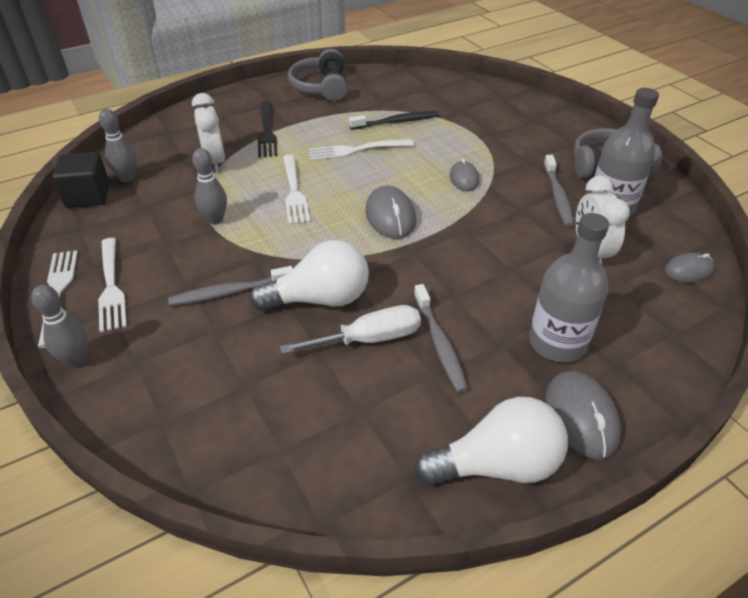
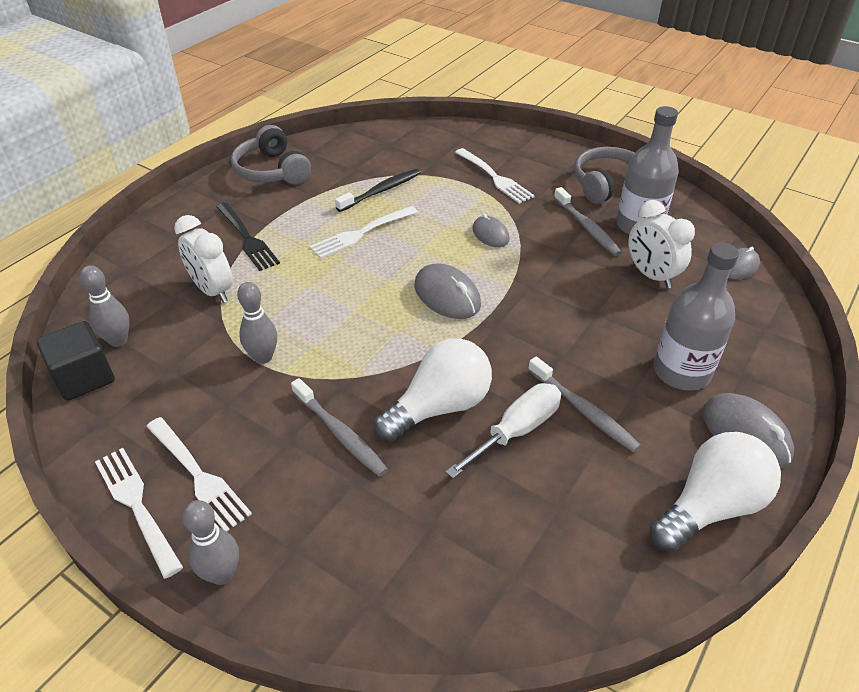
camera: 25 degrees left, 0 degrees up
(229, 292) = (340, 433): grey toothbrush -> grey toothbrush turned 90 degrees counterclockwise
(294, 191) = (327, 298): white fork -> white fork (494, 177)

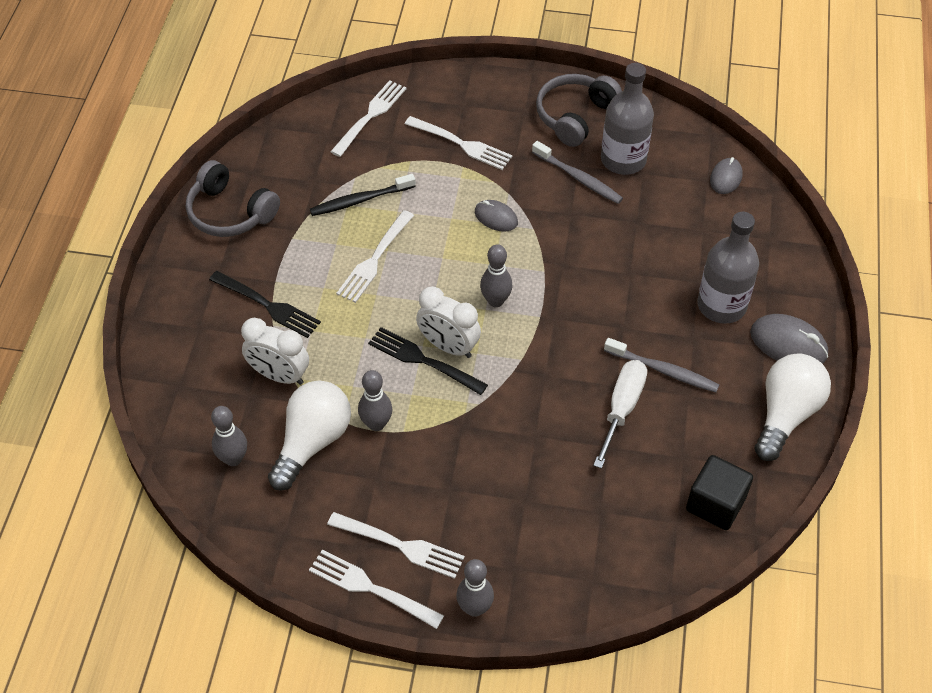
camera: 25 degrees left, 10 degrees up
(84, 377) = (233, 504): black cube -> black cube (715, 504)
(340, 433) = (487, 466): grey toothbrush -> none
(346, 321) = (424, 360): none -> black fork
(381, 191) = (360, 200): black toothbrush -> black toothbrush turned 135 degrees counterclockwise
(430, 142) = (370, 117): none -> white fork
(439, 407) = (551, 412): white light bulb -> white light bulb (312, 442)
(447, 295) = (495, 301): grey mouse -> grey bowling pin
(651, 275) = (657, 214): white clock -> white clock (448, 346)

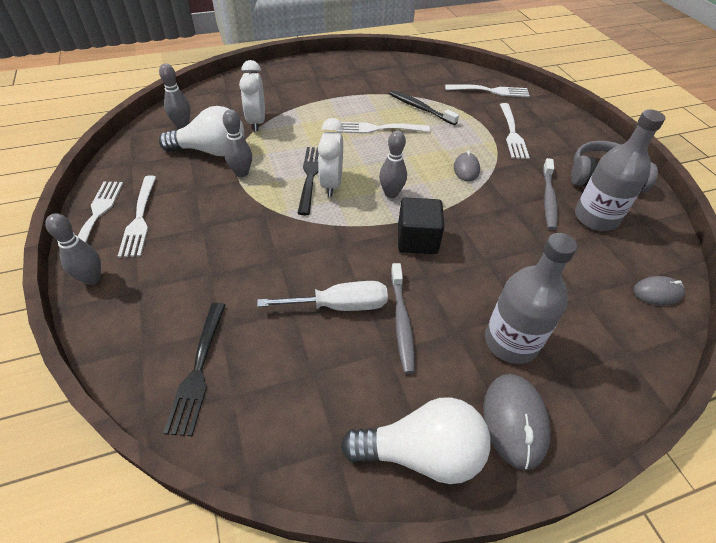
camera: 60 degrees right, 5 degrees down
(230, 212) = (365, 68): grey headphones -> none
(267, 305) = (307, 101): black fork -> black fork (198, 369)
(715, 504) = (269, 423): black cube -> black cube (417, 240)

